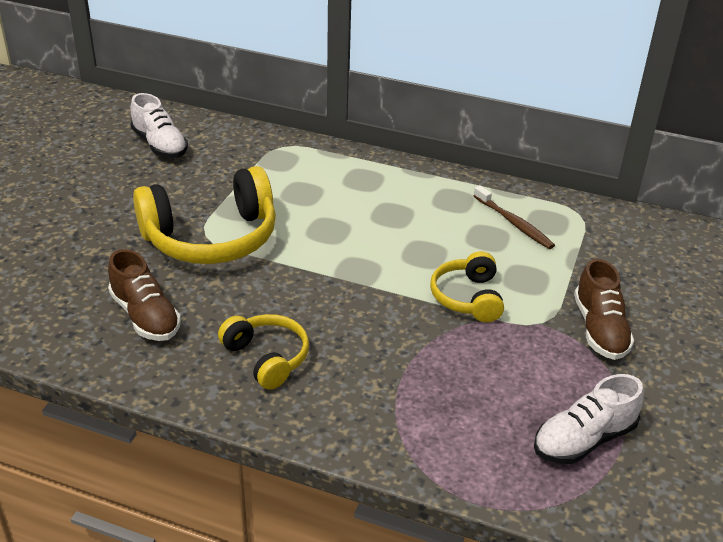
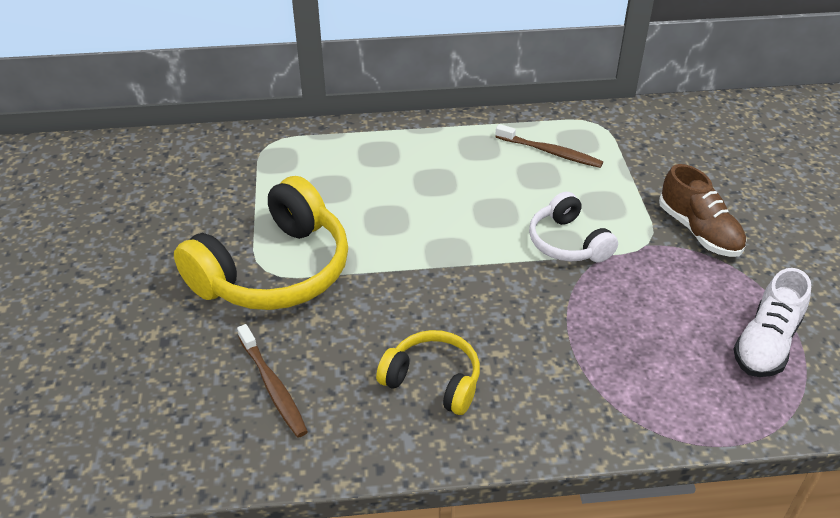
camera: 25 degrees left, 5 degrees up
(145, 316) = (272, 386): brown shoe -> brown toothbrush
(160, 145) = (134, 184): white shoe -> none
(467, 298) = (567, 243): yellow headphones -> white headphones

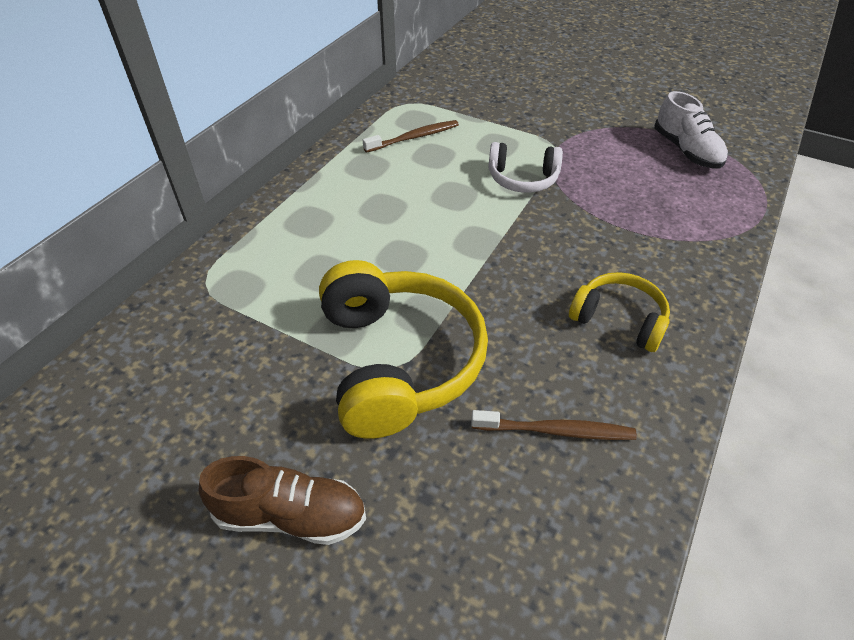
camera: 55 degrees left, 5 degrees up
(433, 380) = (619, 319): yellow headphones -> yellow headphones turned 60 degrees clockwise
(699, 231) = (562, 122): brown shoe -> brown shoe (290, 515)

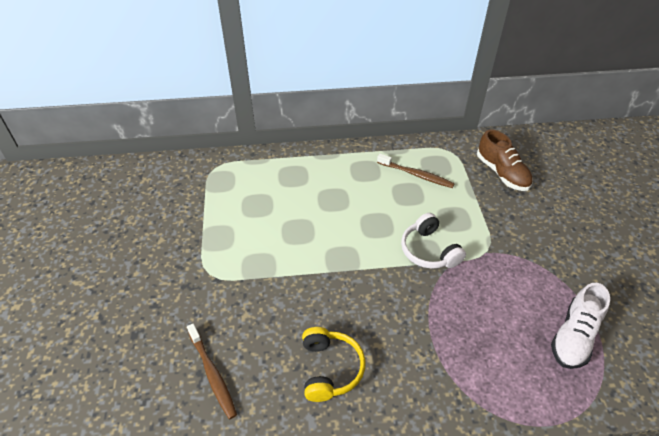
camera: 55 degrees right, 0 degrees up
(290, 515) = (97, 287): brown shoe -> brown shoe (502, 173)
(398, 361) = (216, 274): yellow headphones -> none

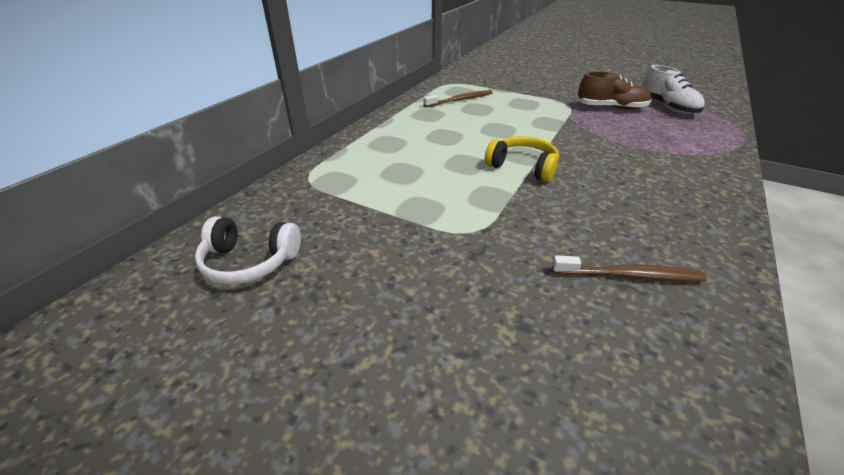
camera: 55 degrees left, 10 degrees down
(330, 369) = (655, 201): yellow headphones -> yellow headphones (522, 167)
(429, 251) = (548, 121): white headphones -> white headphones (249, 262)
(502, 173) = (496, 78): brown shoe -> brown shoe (611, 108)

